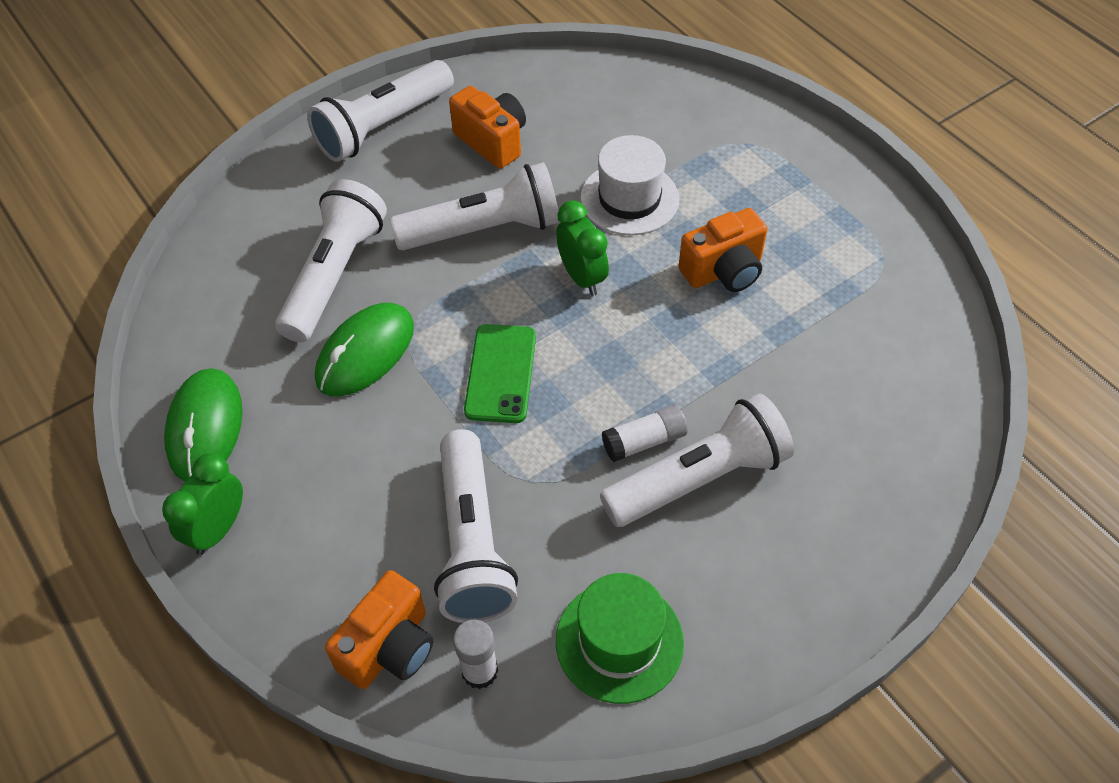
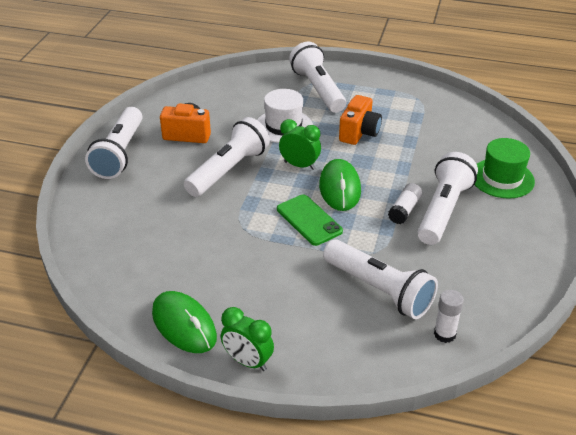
camera: 40 degrees left, 15 degrees down
(218, 529) = (248, 361): green clock -> green clock turned 45 degrees counterclockwise
(334, 275) = (173, 225): white flashlight -> white flashlight (318, 89)
(365, 353) = (231, 248): green mouse -> green mouse (340, 188)
(389, 647) = (394, 352): orange camera -> none
(619, 641) = (486, 286): green hat -> green hat (502, 178)

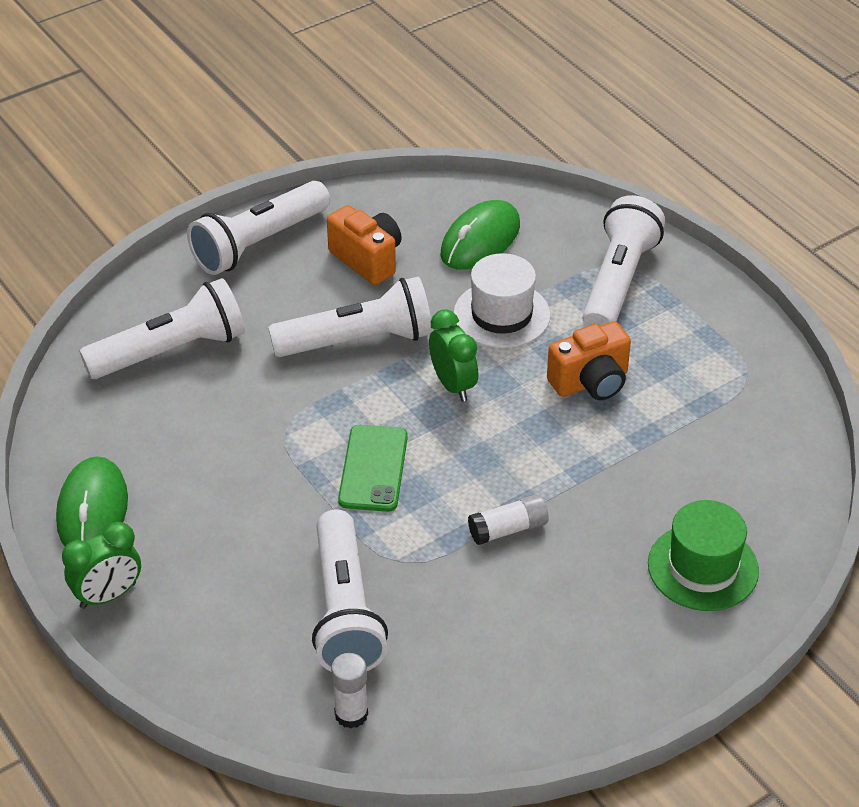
camera: 40 degrees right, 5 degrees up
(248, 361) = (108, 595): green clock -> green clock turned 105 degrees counterclockwise
(340, 188) = (464, 448): green mouse -> green mouse (480, 240)
(443, 210) = (558, 561): white flashlight -> white flashlight (171, 351)

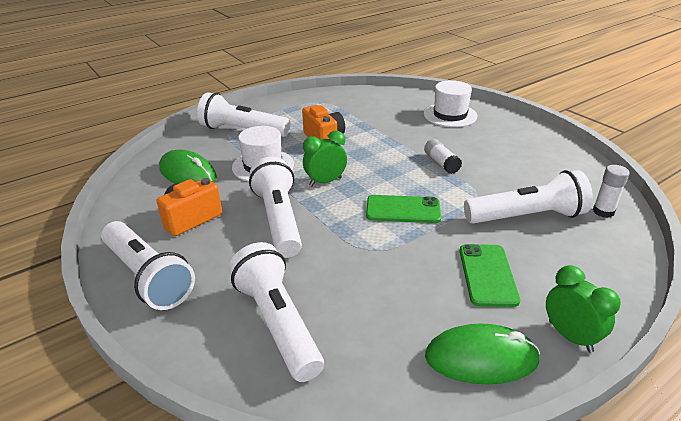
camera: 90 degrees left, 10 degrees down
(222, 540) = (487, 275): none -> green phone
(703, 567) = (450, 115): green hat -> white hat

